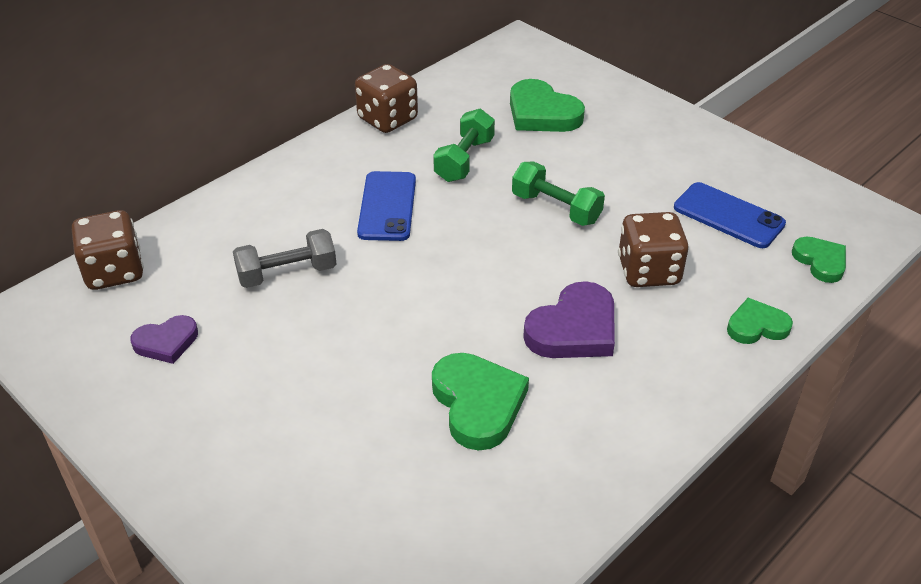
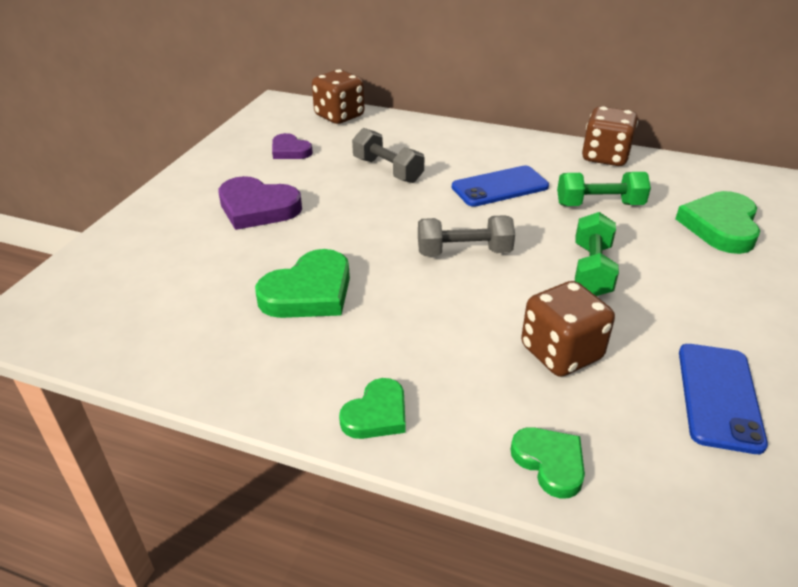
camera: 65 degrees right, 5 degrees down
(481, 273) = (464, 252): none -> grey dumbbell
(574, 329) = (437, 323): purple heart -> purple heart (257, 208)
(820, 261) = (728, 506): green heart -> green heart (376, 414)

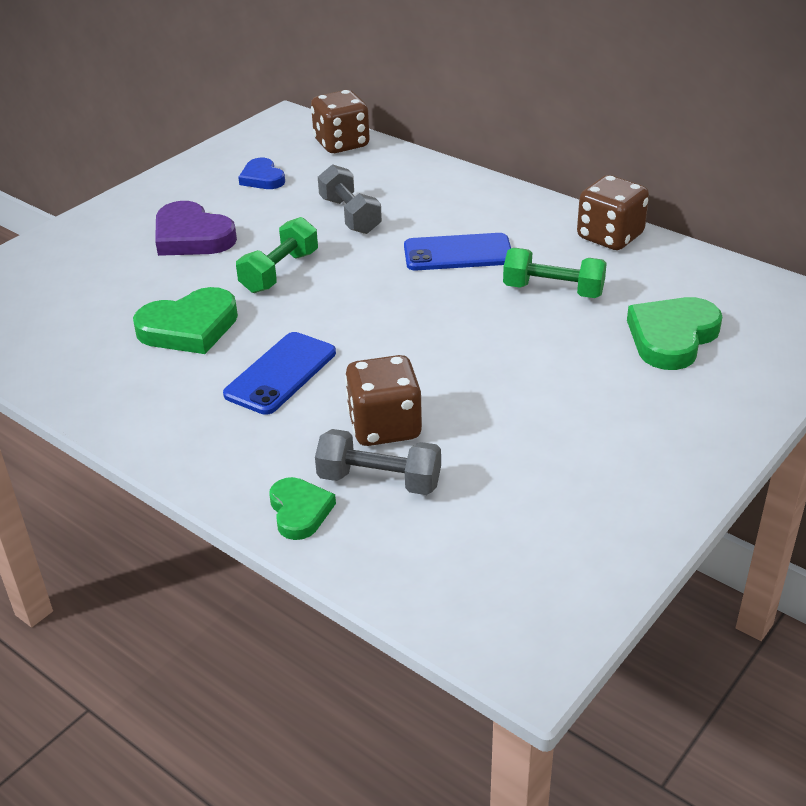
camera: 20 degrees right, 0 degrees up
(290, 151) = (262, 178): purple heart -> blue heart
(376, 414) = (180, 442): green heart -> none
(464, 252) = (365, 316): grey dumbbell -> grey dumbbell (379, 480)
(591, 270) = (483, 357): green dumbbell -> green dumbbell (279, 272)
(719, 396) = (505, 495): blue phone -> blue phone (281, 373)

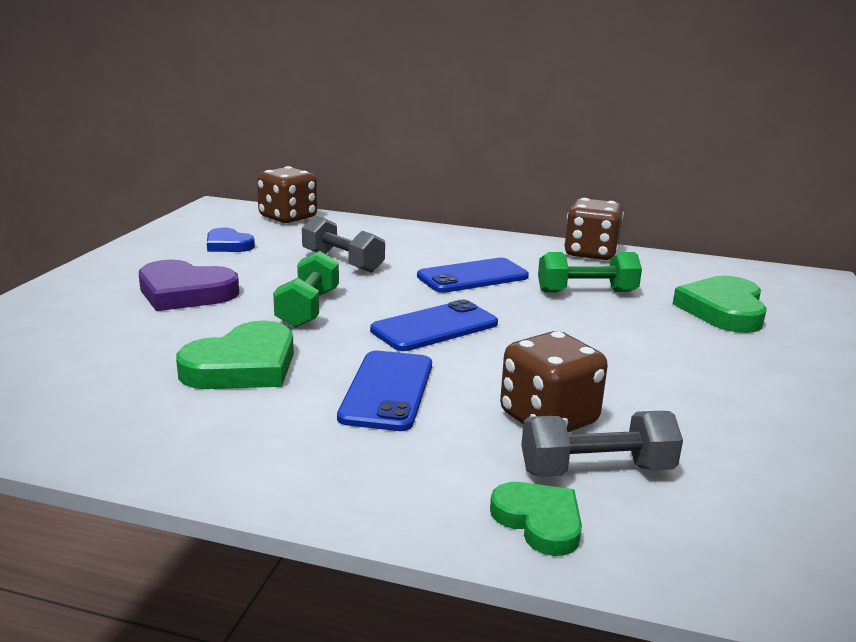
camera: 25 degrees left, 15 degrees down
(371, 311) = (434, 327): none -> blue phone

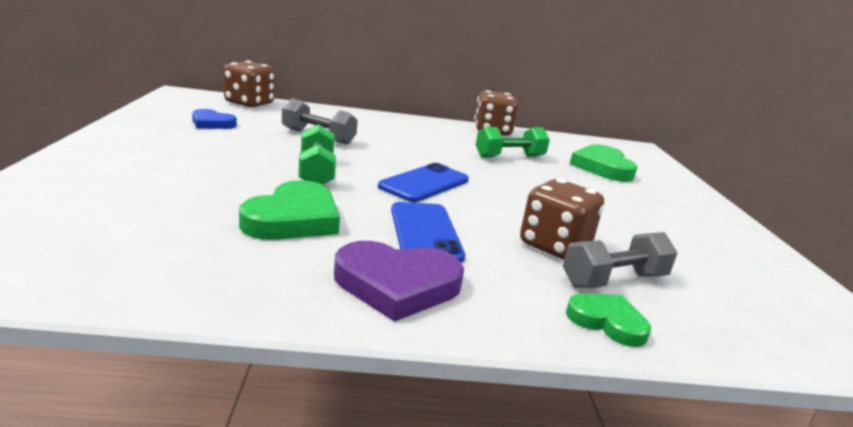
camera: 20 degrees left, 0 degrees up
(185, 292) = (199, 161): purple heart -> purple heart (397, 285)
(473, 277) = (424, 147): blue phone -> none

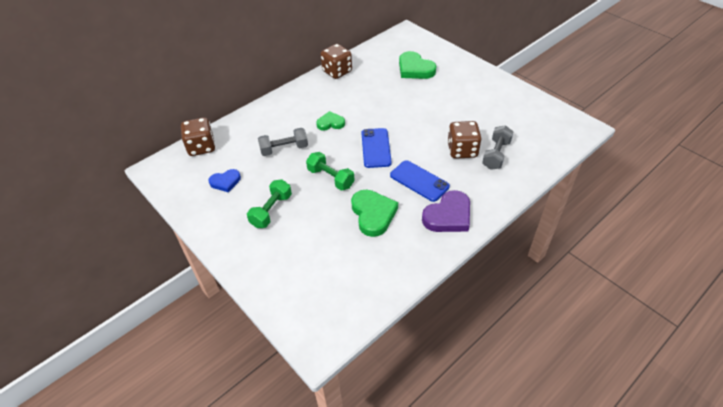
camera: 35 degrees left, 25 degrees up
(509, 157) = (374, 93): green dumbbell -> green dumbbell (271, 211)
(607, 322) = (514, 179): green heart -> green heart (330, 123)

